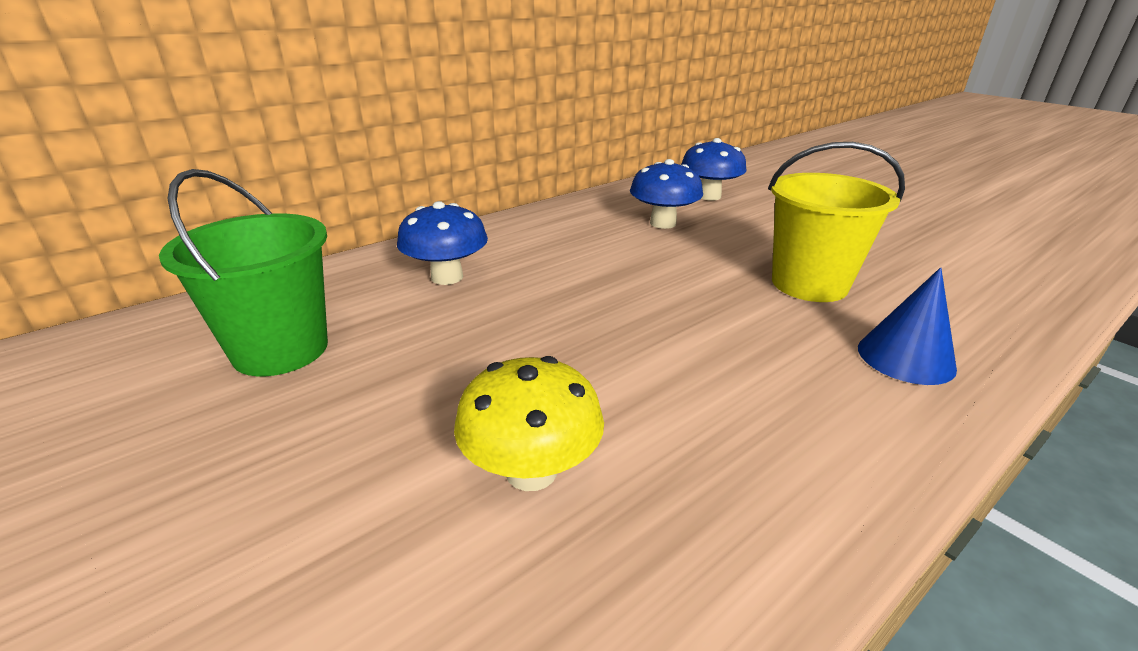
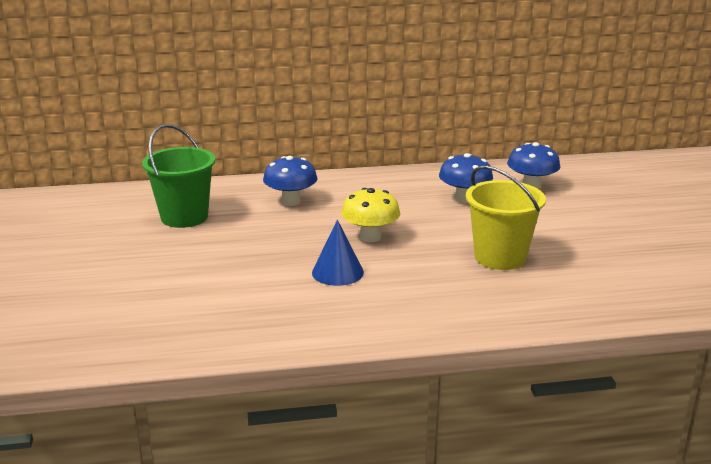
camera: 30 degrees right, 5 degrees down
(531, 471) = (244, 289): yellow mushroom -> yellow mushroom (370, 237)
(905, 357) = (488, 304): blue cone -> blue cone (337, 272)

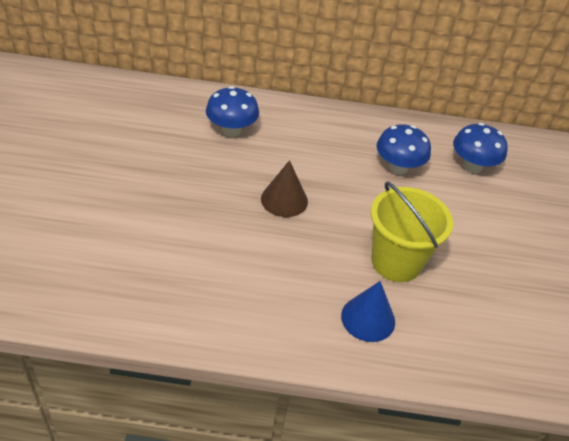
camera: 10 degrees right, 20 degrees up
(184, 217) = (126, 128): green bucket -> none
(337, 272) = (233, 241): blue cone -> blue cone (368, 318)
(370, 237) = (284, 200): yellow mushroom -> brown cone

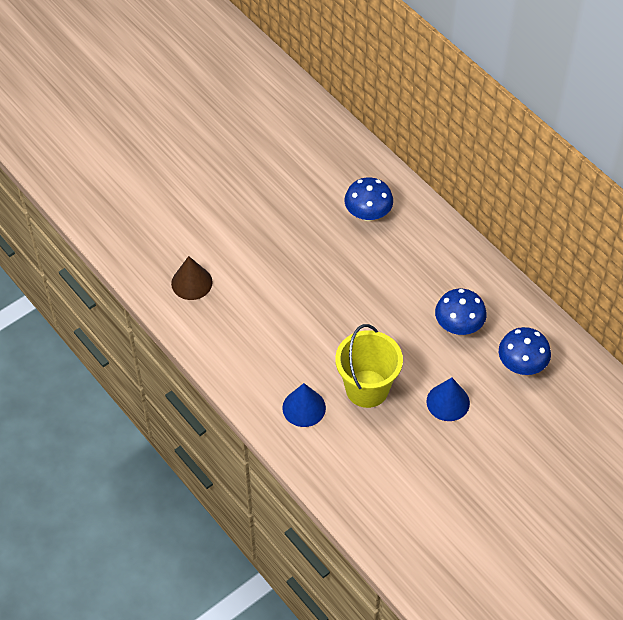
camera: 50 degrees right, 10 degrees up
(284, 200) = (343, 293): brown cone -> brown cone (191, 282)
(464, 227) = (448, 402): none -> blue cone

